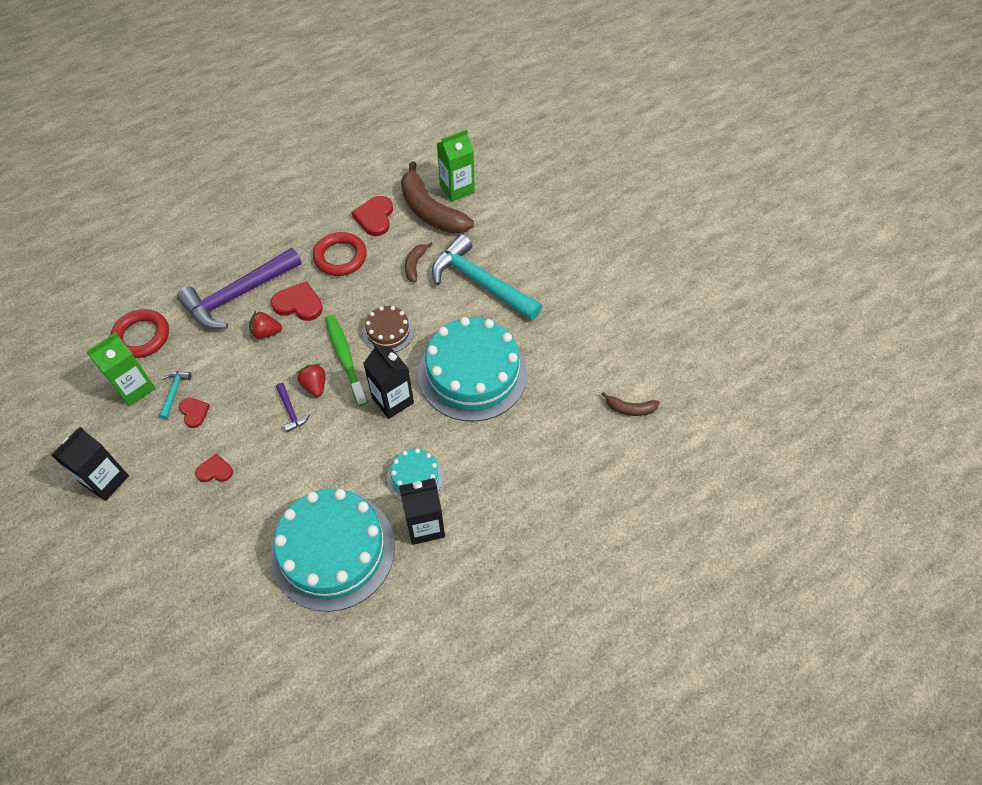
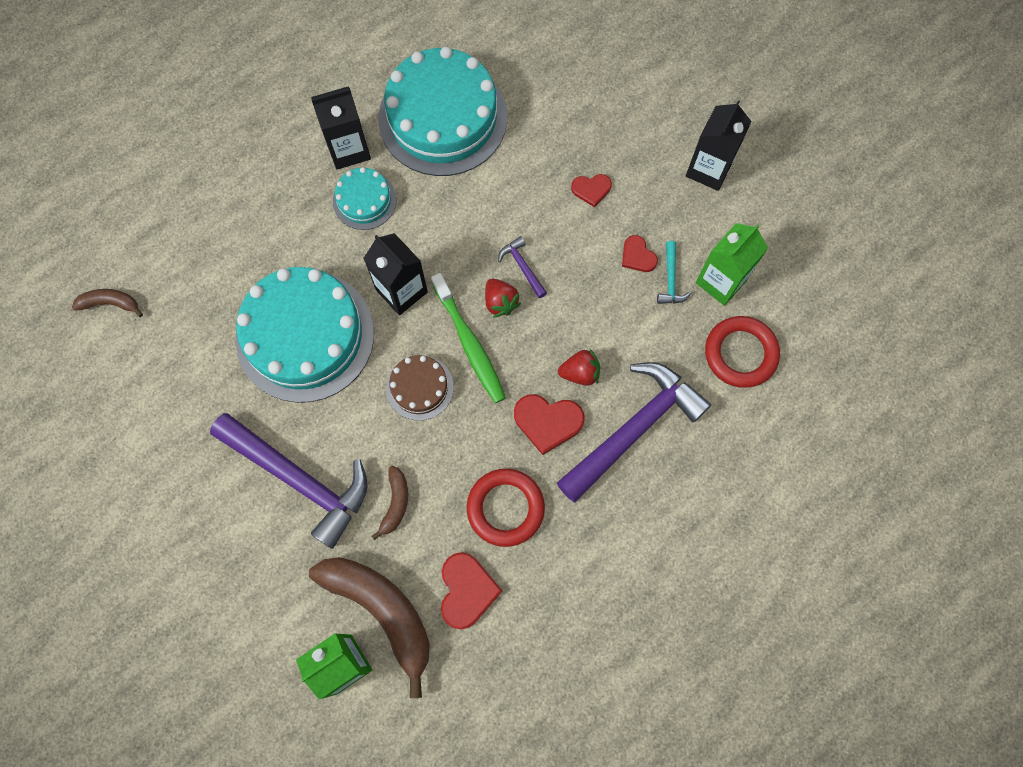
camera: 175 degrees right, 15 degrees up
(481, 283) = (299, 479): turquoise hammer -> purple hammer

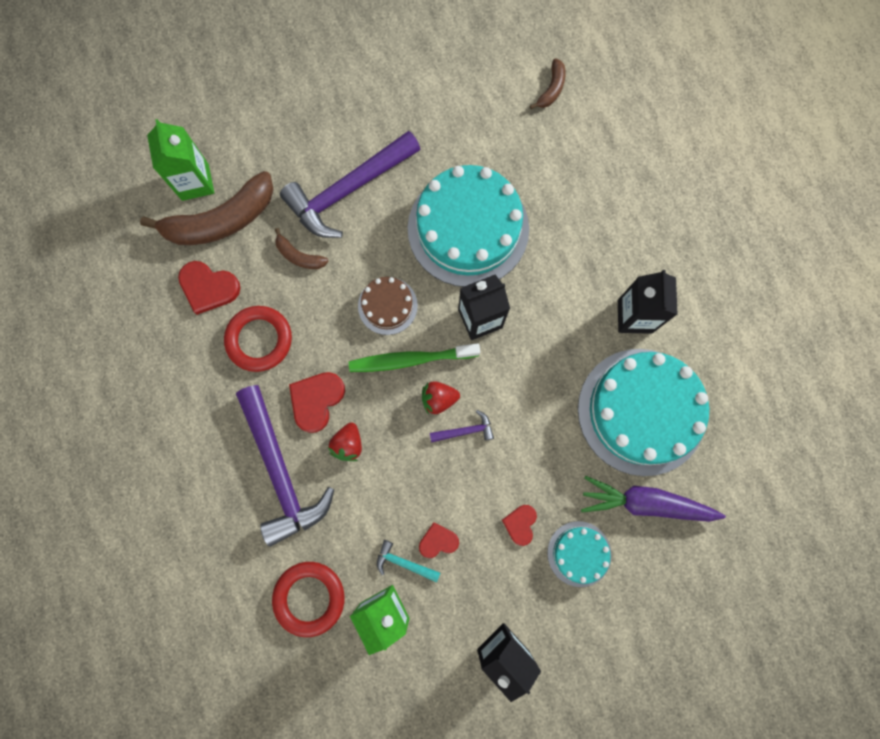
camera: 110 degrees right, 5 degrees up
(364, 200) = (578, 314): turquoise cake -> turquoise cake (579, 553)
(528, 91) = (645, 503): none -> purple carrot

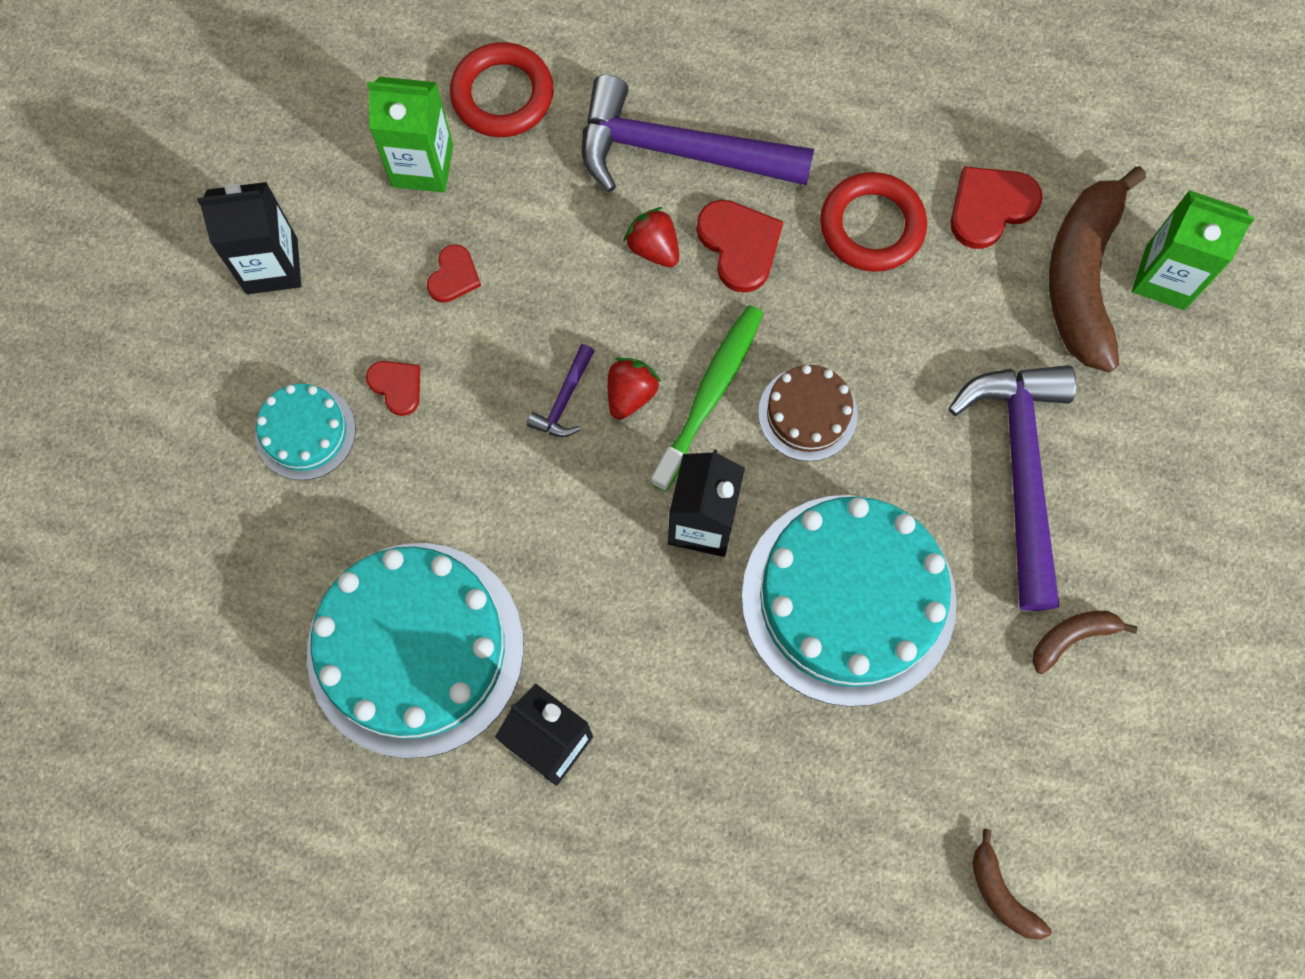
camera: 125 degrees right, 5 degrees down
(299, 256) = (960, 345): brown banana -> brown banana (1072, 637)
(404, 562) = (459, 221): turquoise hammer -> none
(645, 503) = (298, 562): purple carrot -> none

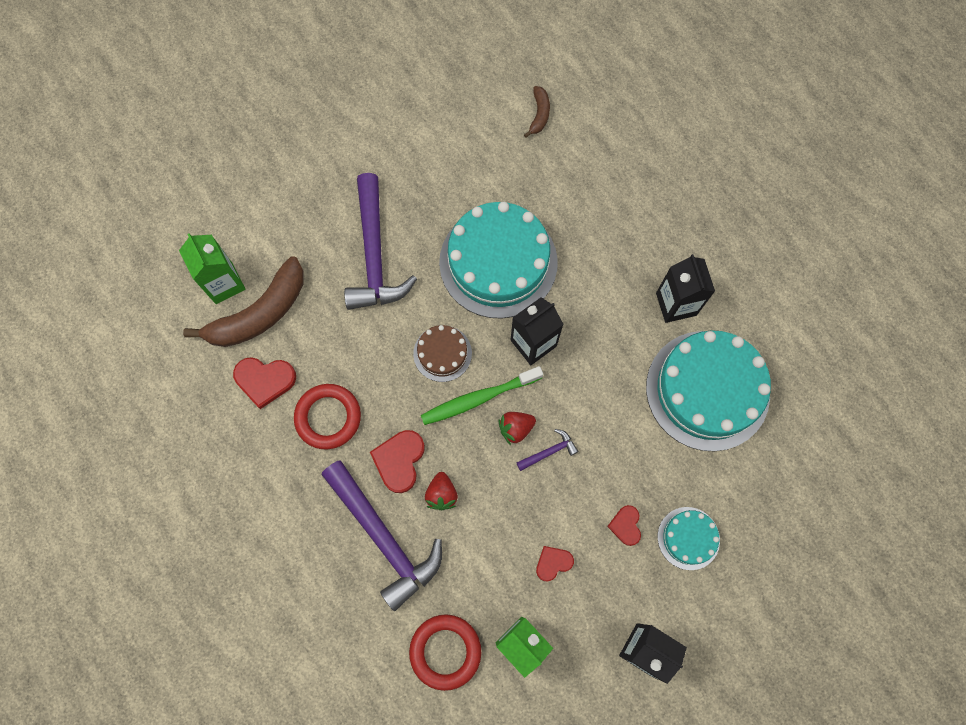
camera: 140 degrees left, 0 degrees up
(1020, 471) = (374, 254): purple hammer -> purple hammer turned 45 degrees counterclockwise
(1072, 637) = (420, 176): brown banana -> none

